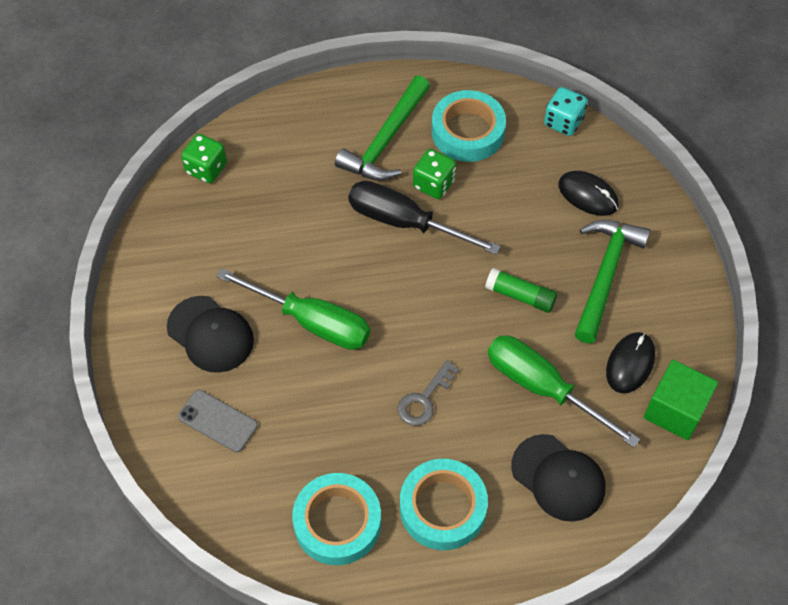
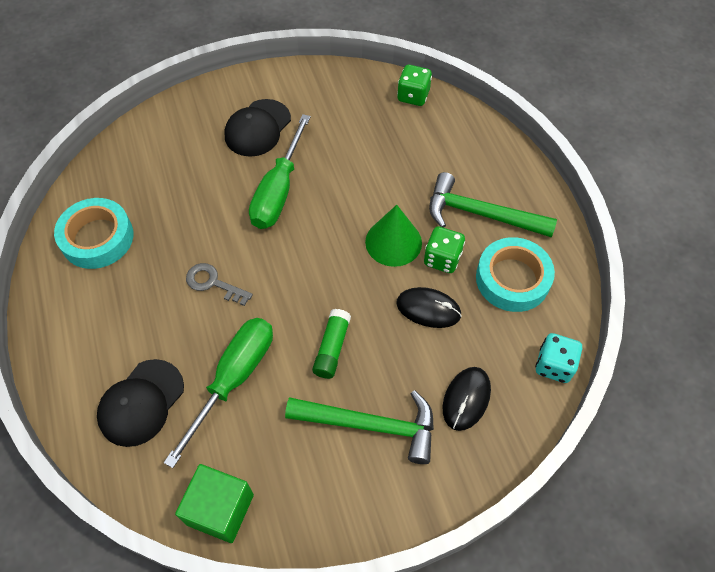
camera: 80 degrees right, 0 degrees up
(218, 421) = (182, 147): grey phone -> none
(404, 222) = (393, 242): black screwdriver -> green cone
(443, 508) = (110, 311): turquoise tape -> none
(630, 364) = (269, 459): black mouse -> black mouse (428, 309)

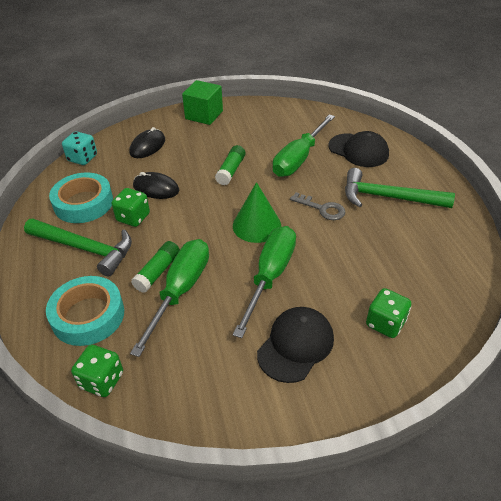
camera: 175 degrees left, 15 degrees down
(97, 238) = (433, 243): turquoise tape -> turquoise tape (88, 315)
(141, 403) = (358, 150): black cap -> black cap turned 90 degrees clockwise
(175, 150) = (385, 323): none -> green dice
(220, 509) = (300, 112): green cube -> green cube (204, 115)
(366, 171) = (180, 291): none -> green screwdriver
(371, 425) = (211, 138): green hammer -> green hammer (388, 197)
(393, 242) = (170, 230): green cone -> green cone (256, 225)
(394, 190) = (158, 272): none -> green glue stick

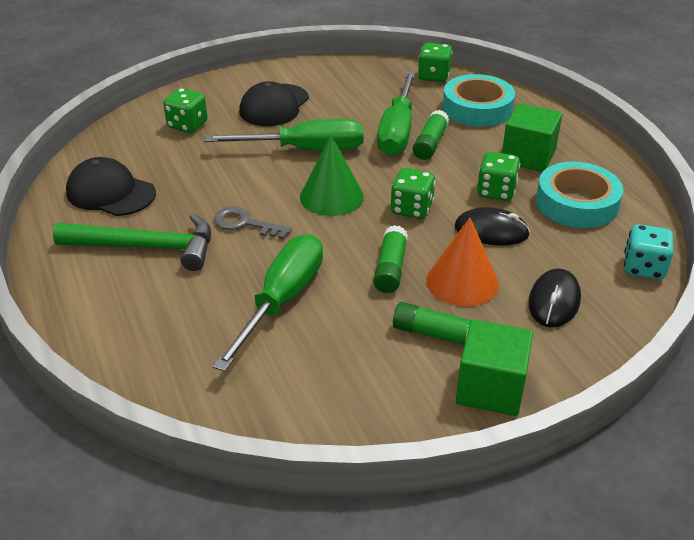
camera: 170 degrees right, 5 degrees down
(85, 248) = (528, 156): green hammer -> green cube
(192, 160) = (462, 282): none -> orange cone
(201, 209) = (411, 209): none -> green dice
(219, 137) = (435, 334): none -> green glue stick
(270, 276) = (305, 150): green screwdriver -> green screwdriver turned 105 degrees counterclockwise
(358, 150) = (175, 327): black cap -> black cap (110, 193)

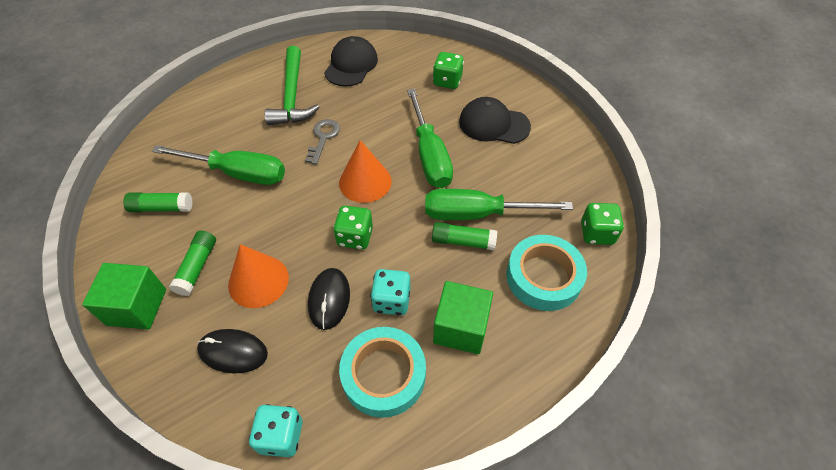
camera: 80 degrees right, 15 degrees up
(331, 196) = (365, 182): green cone -> orange cone
(390, 268) = (274, 231): green glue stick -> green glue stick (161, 208)
(496, 191) = (391, 301): green dice -> turquoise dice

